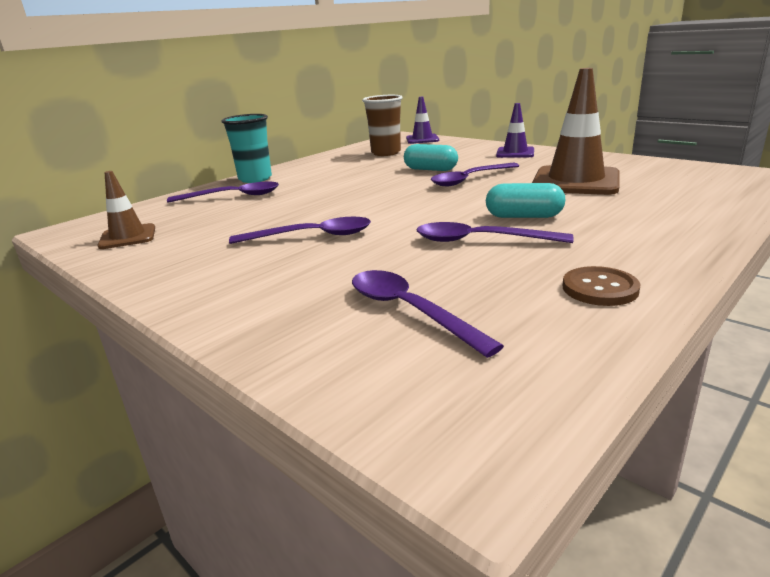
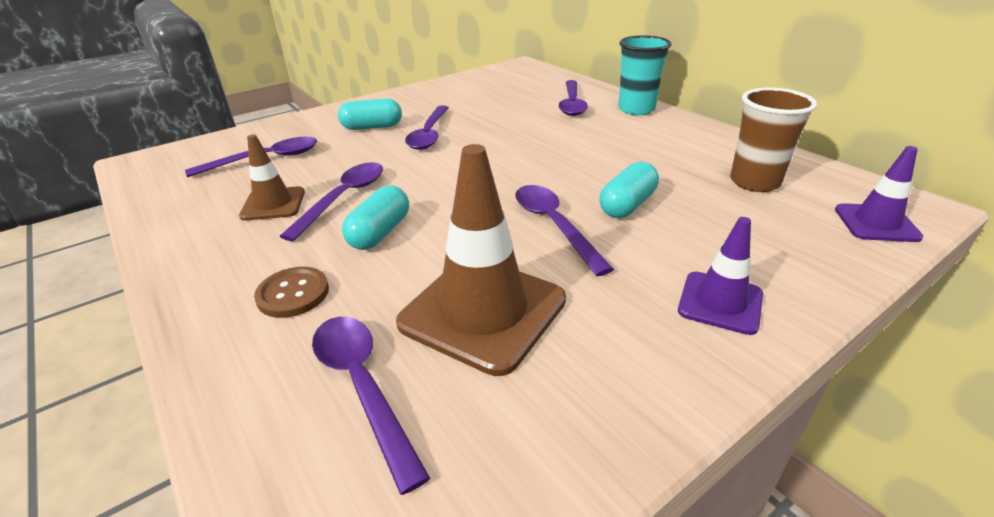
camera: 100 degrees right, 10 degrees up
(128, 237) = (489, 82): brown traffic cone -> brown traffic cone (273, 204)
(285, 269) = (372, 127): none -> turquoise capsule
(600, 288) = (200, 228): brown button -> brown button (293, 294)
(666, 191) = (363, 386): none -> purple spoon

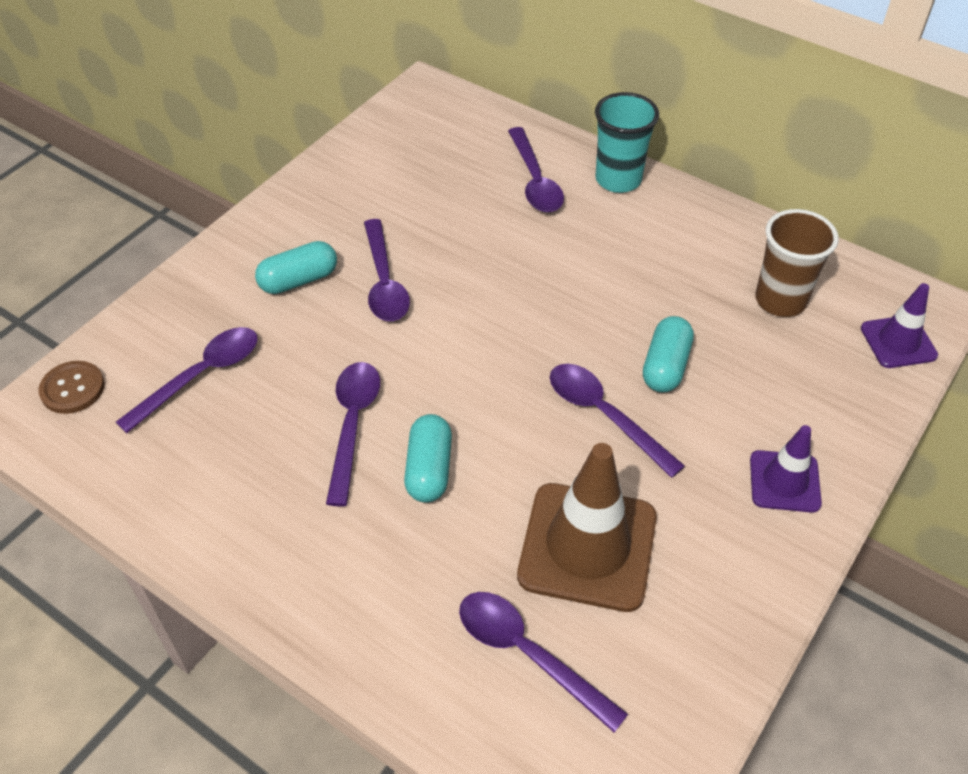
camera: 20 degrees left, 15 degrees up
(273, 204) = (275, 453): brown traffic cone -> none
(293, 294) = (394, 574): brown button -> brown button (72, 389)

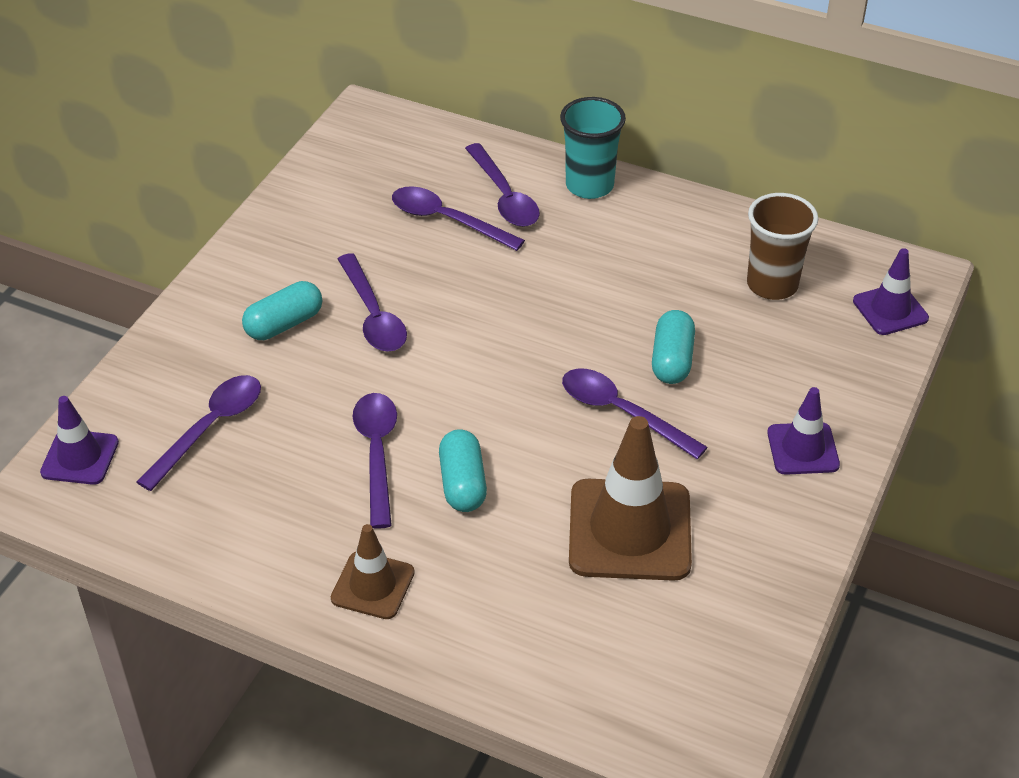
camera: 10 degrees left, 5 degrees down
(72, 389) = (80, 457): brown button -> purple traffic cone
(313, 568) = (373, 585): none -> brown traffic cone
(528, 654) = (594, 628): purple spoon -> purple spoon (447, 220)

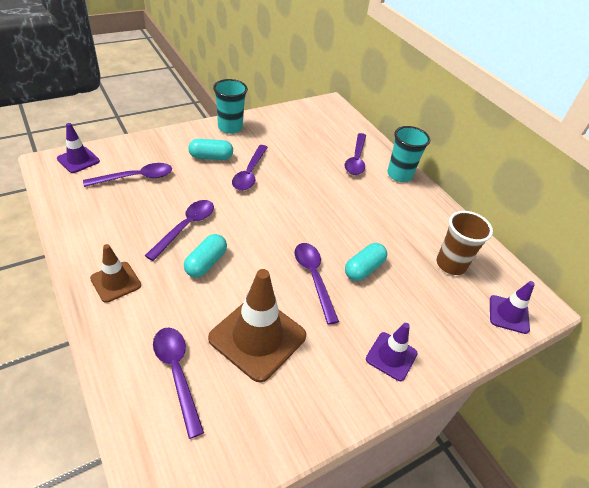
camera: 30 degrees right, 0 degrees up
(253, 254) = (230, 127): none -> turquoise cup
(447, 220) = (321, 155): purple spoon -> purple spoon (177, 373)

